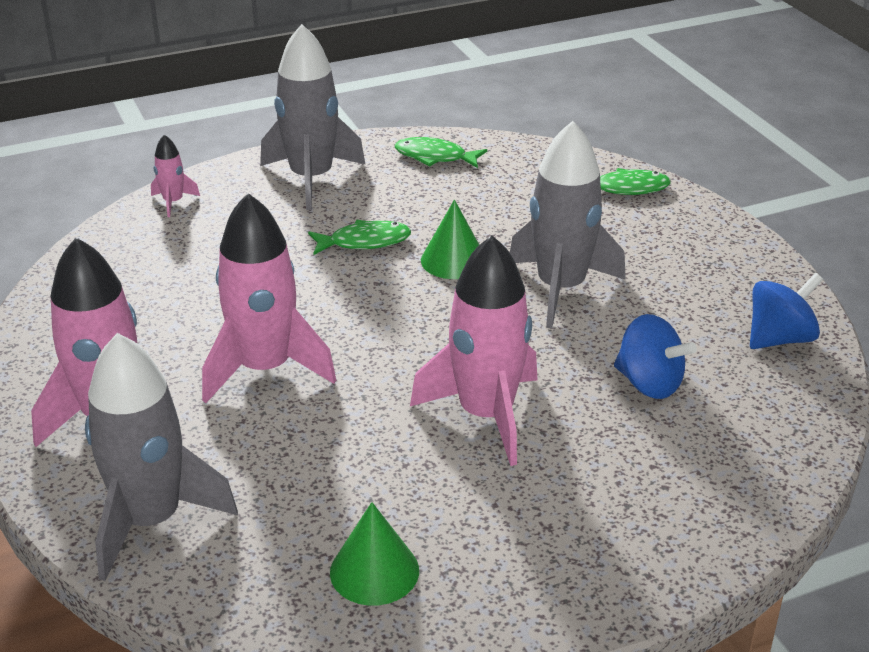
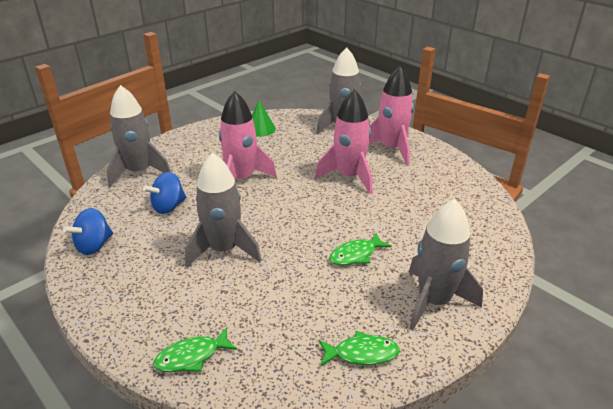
camera: 160 degrees right, 0 degrees up
(173, 202) = (497, 256): pink rocket -> none
(453, 260) = (295, 254): green cone -> none
(649, 384) = (168, 206): blue spinning top -> blue spinning top turned 60 degrees counterclockwise
(717, 489) = (139, 172): none -> grey rocket

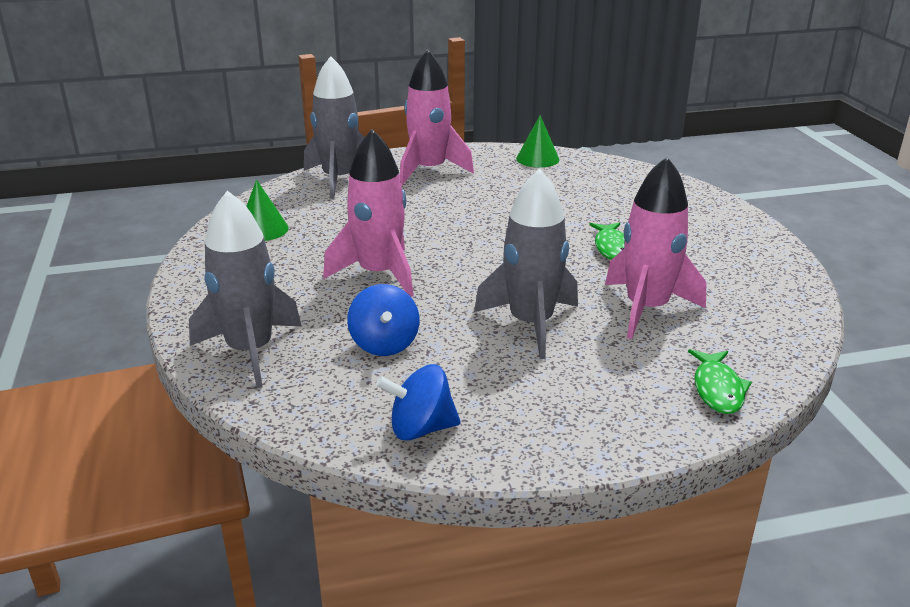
camera: 60 degrees left, 5 degrees down
(94, 245) = (420, 428): blue spinning top -> blue spinning top turned 105 degrees clockwise
(349, 177) = (459, 209): pink rocket -> pink rocket (646, 309)
(362, 353) = (766, 289): green fish -> none
(434, 301) = (714, 233): grey rocket -> none
(463, 181) = (537, 159): none -> green cone

